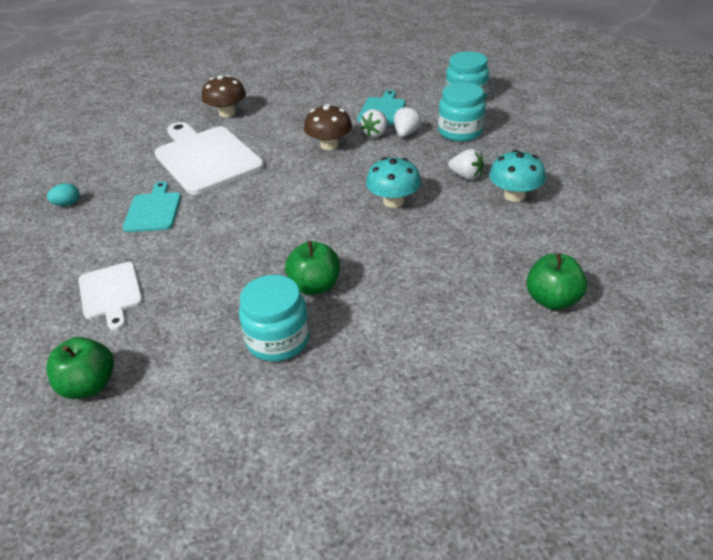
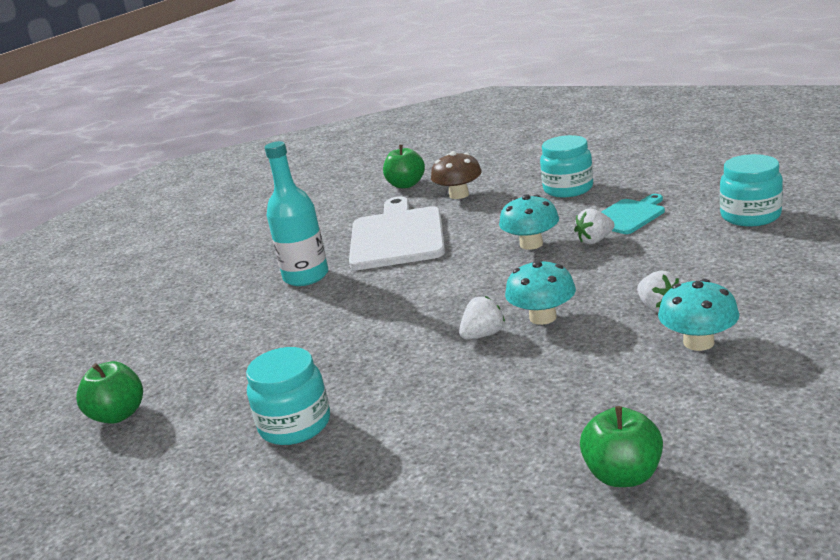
camera: 35 degrees right, 15 degrees down
(67, 204) = (245, 256): turquoise egg -> none
(111, 293) = (205, 342): white cutting board -> none
(153, 210) = (306, 276): turquoise cutting board -> turquoise bottle
(315, 286) = (377, 384): green apple -> green apple (406, 185)
(329, 145) = (531, 244): brown mushroom -> turquoise mushroom
(406, 134) = (631, 246): white strawberry -> white strawberry (483, 335)
(460, 132) = (702, 255): turquoise jar -> turquoise jar (568, 189)

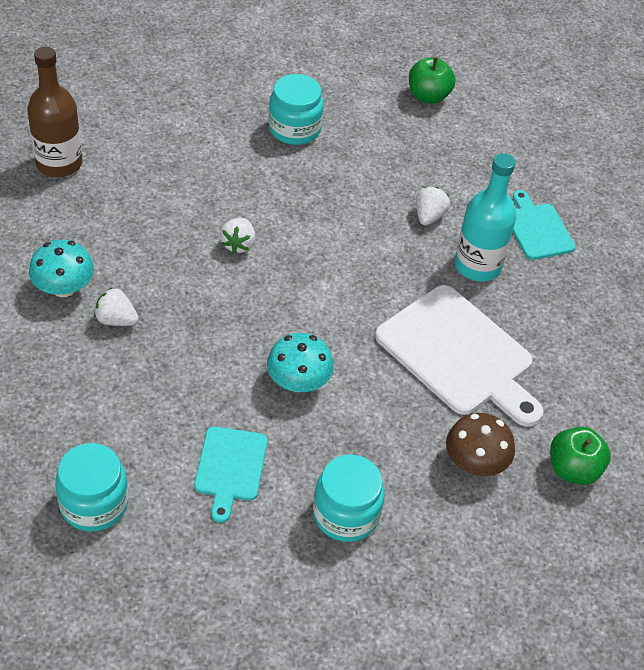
camera: 130 degrees right, 25 degrees up
(226, 287) = (537, 229): none -> turquoise cutting board
(543, 317) = (205, 278): turquoise mushroom -> none
(595, 240) = (236, 407): white strawberry -> white strawberry (429, 216)
(623, 475) = (59, 163): green apple -> brown bottle

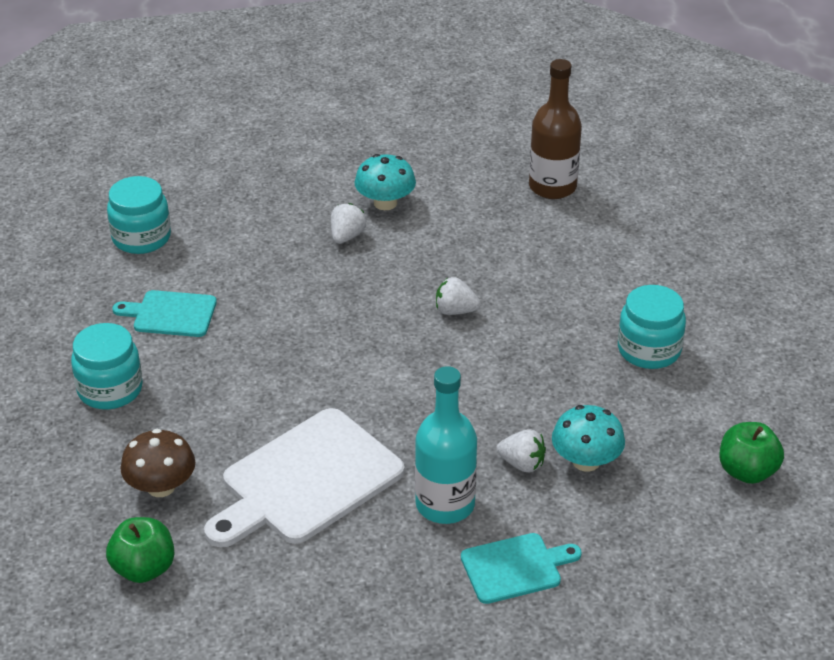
camera: 95 degrees right, 10 degrees down
(298, 381) = (271, 357): turquoise mushroom -> turquoise mushroom (586, 461)

